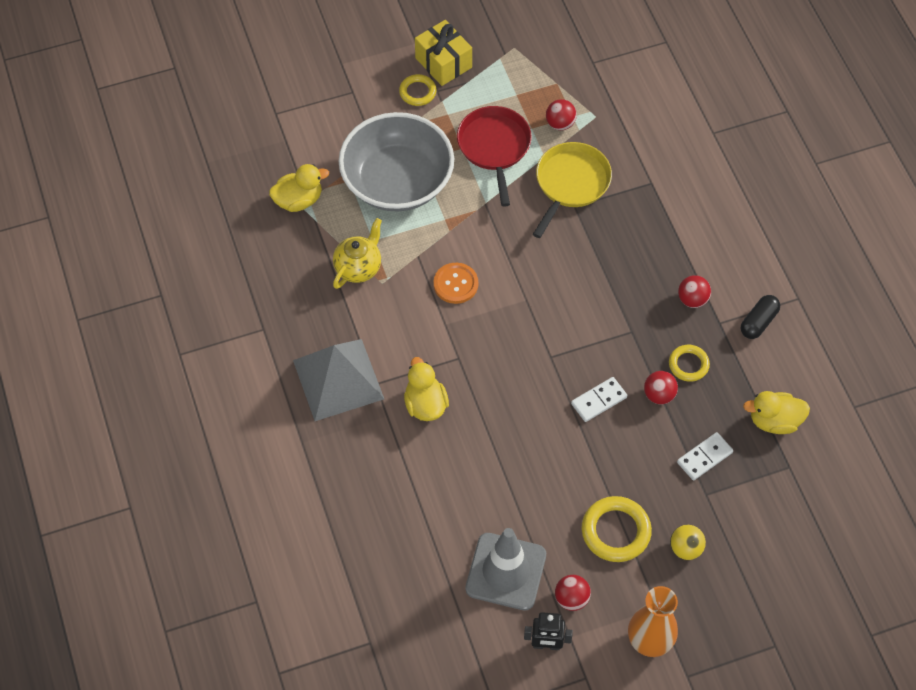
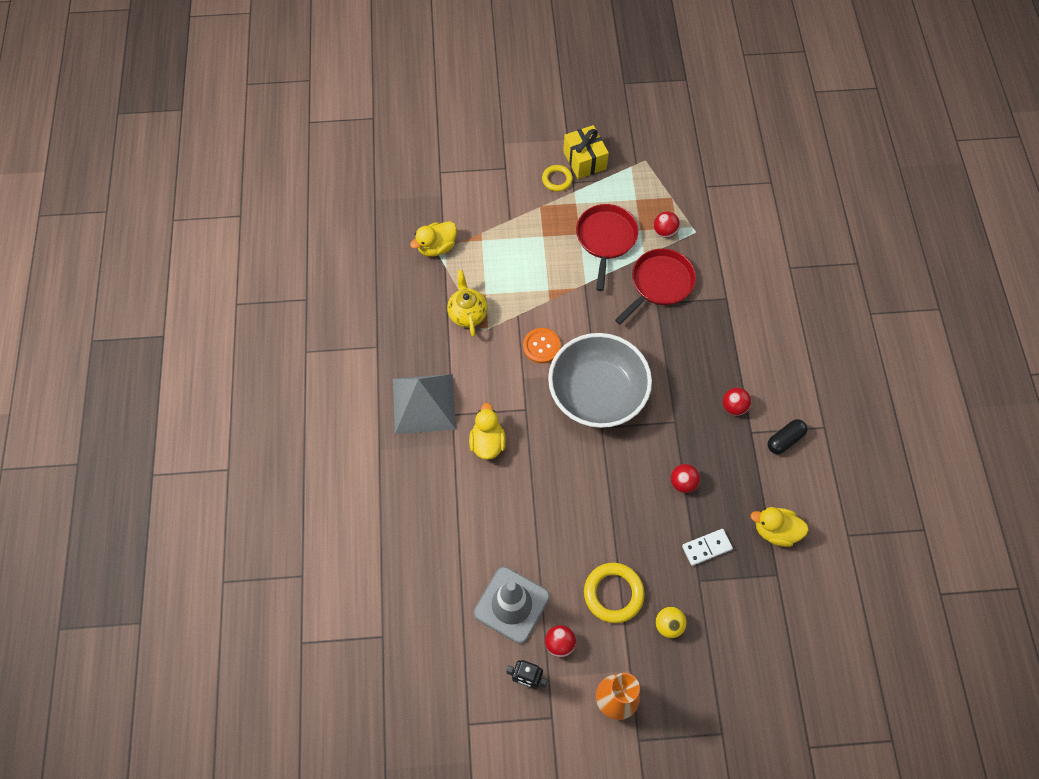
camera: 15 degrees right, 5 degrees up
(298, 200) = (437, 247): yellow duck -> yellow duck turned 150 degrees clockwise
(358, 267) = (467, 313): yellow teapot -> yellow teapot turned 60 degrees counterclockwise
(397, 181) = (519, 249): grey bowl -> grey bowl (597, 393)
(571, 183) = (659, 283): yellow pan -> red pan
(599, 400) = (631, 475): white domino -> none
(688, 364) = (715, 462): yellow ring -> none

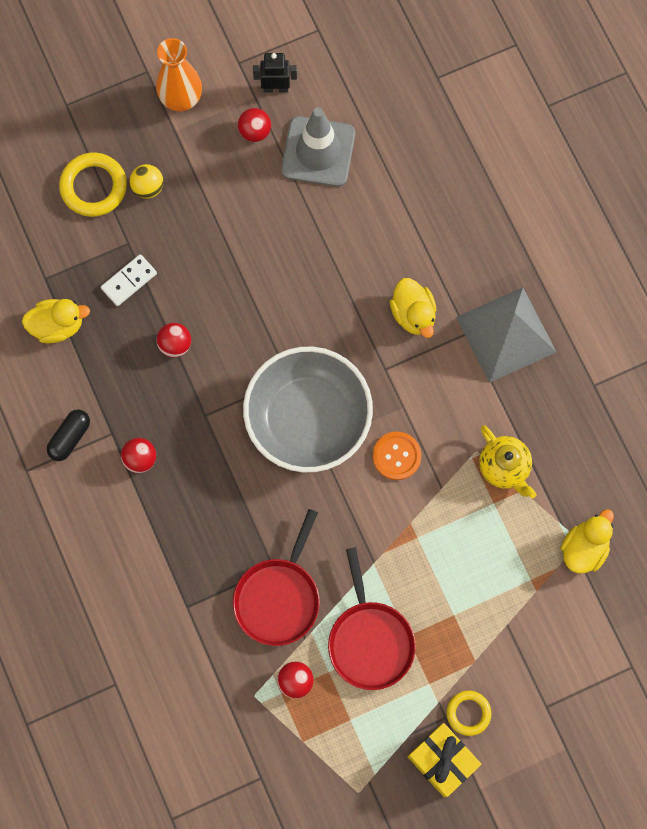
camera: 160 degrees right, 10 degrees up
(613, 593) = (215, 199): yellow ring -> yellow ring (93, 187)

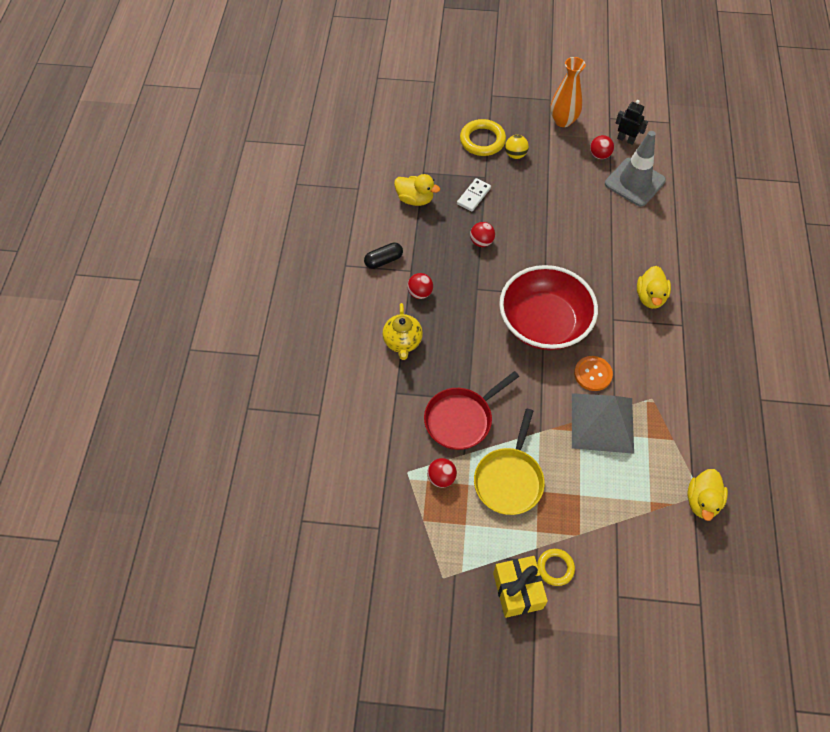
camera: 30 degrees right, 15 degrees down
(129, 281) = (473, 196): white domino -> white domino turned 45 degrees counterclockwise
(308, 419) = (544, 323): grey bowl -> red bowl
(370, 641) = (509, 480): red pan -> yellow pan
(504, 467) = (667, 419): yellow teapot -> yellow teapot (402, 342)
(506, 334) = (710, 338): grey pyramid -> grey pyramid (602, 423)
(584, 548) = (702, 501): yellow duck -> yellow duck turned 135 degrees clockwise

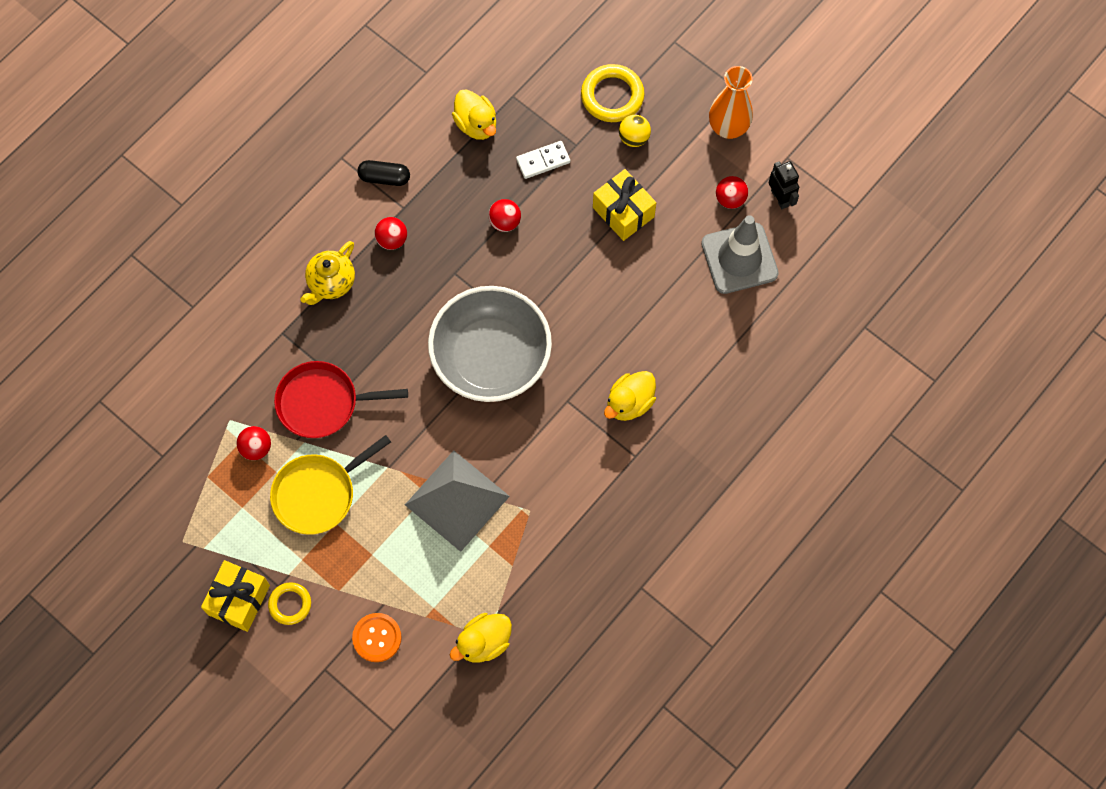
camera: 35 degrees right, 10 degrees up
(544, 323) = (491, 357): red bowl -> grey bowl
(546, 196) = (623, 212): none -> yellow gift
(593, 374) = (492, 445): orange button -> orange button (377, 638)

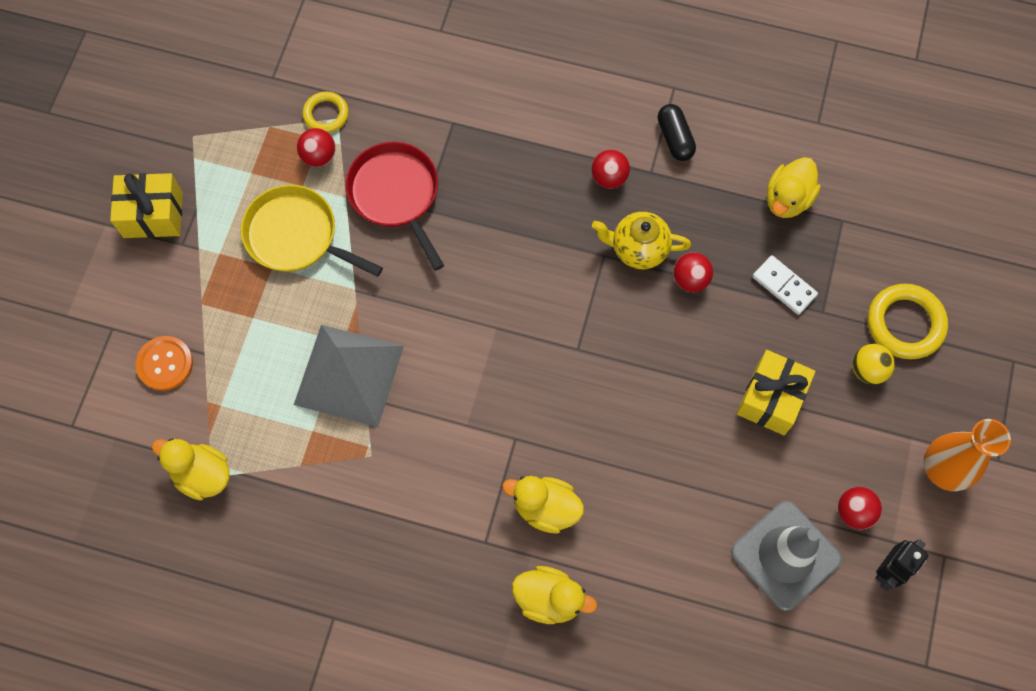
camera: 65 degrees right, 0 degrees up
(290, 604) = (167, 264): yellow ring -> yellow ring (326, 114)
(331, 283) = (530, 142): yellow teapot -> yellow teapot (638, 249)
(491, 357) = (527, 336): grey bowl -> none
(697, 430) = (549, 599): none -> yellow duck

